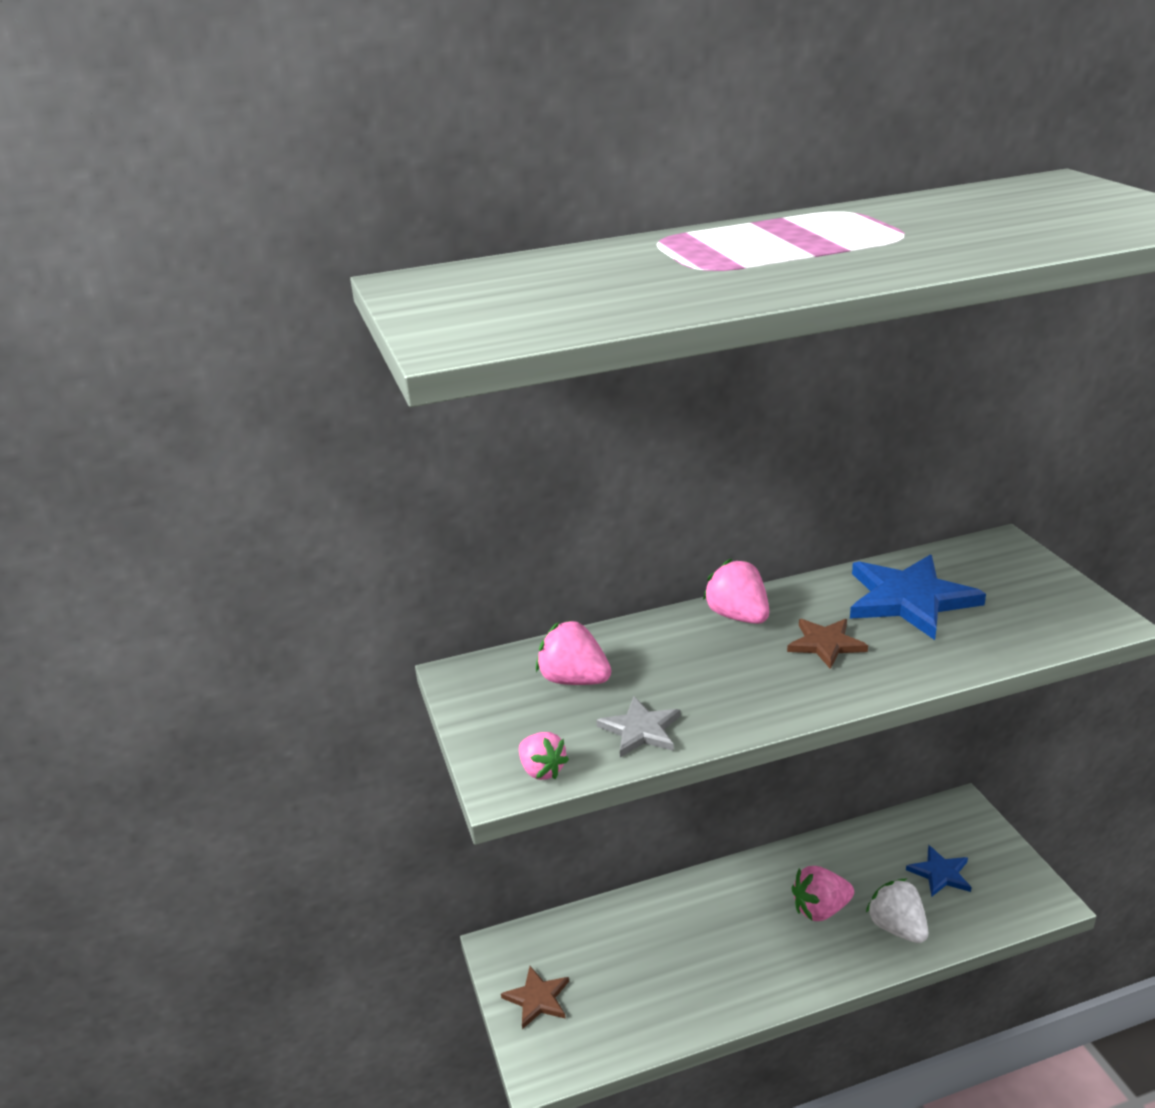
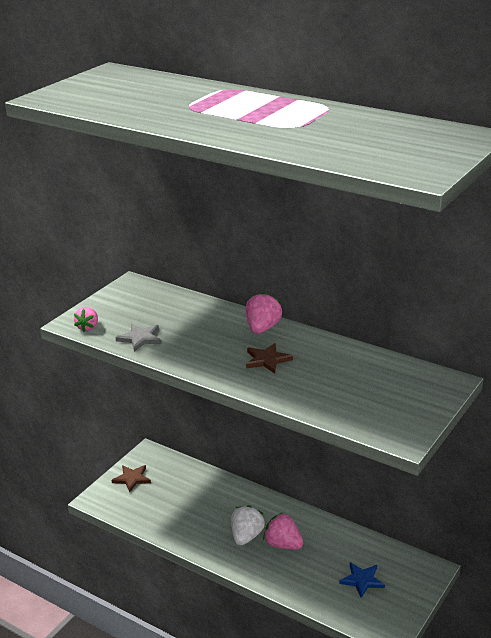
camera: 50 degrees right, 0 degrees up
(574, 680) = (159, 309): pink strawberry -> none
(897, 927) = (300, 579): white strawberry -> white strawberry (246, 536)
(909, 599) = (343, 370): blue star -> none

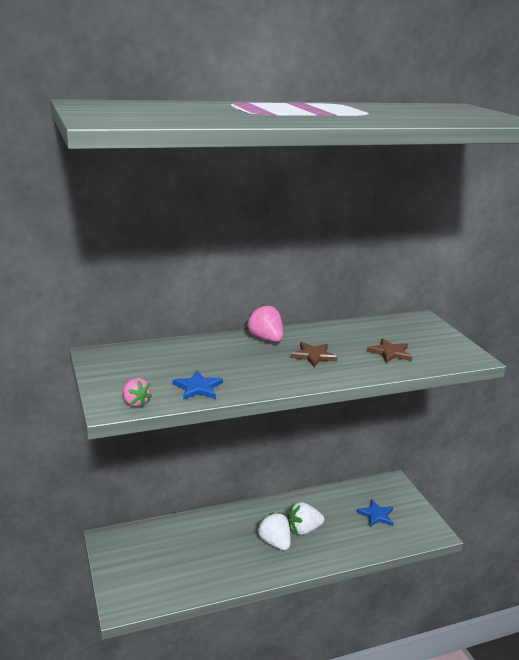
camera: 55 degrees left, 5 degrees down
(132, 478) = (126, 567): brown star -> brown star (390, 353)
(140, 338) = (198, 388): grey star -> blue star
(283, 544) = (303, 529): pink strawberry -> white strawberry

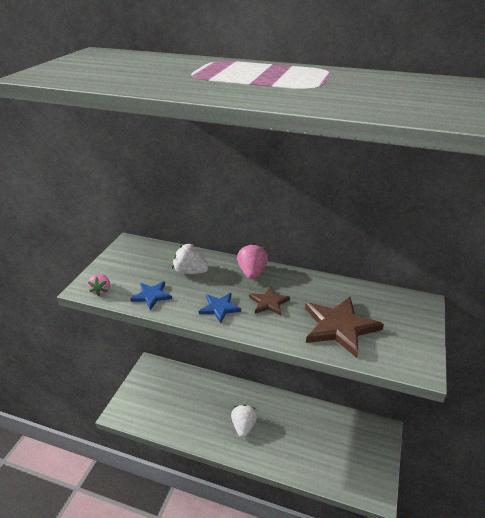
camera: 40 degrees right, 10 degrees up
(303, 529) = (273, 428): white strawberry -> white strawberry (190, 271)
(376, 515) = (340, 449): blue star -> blue star (219, 308)
(390, 353) = (339, 327): brown star -> brown star, size x1.81

